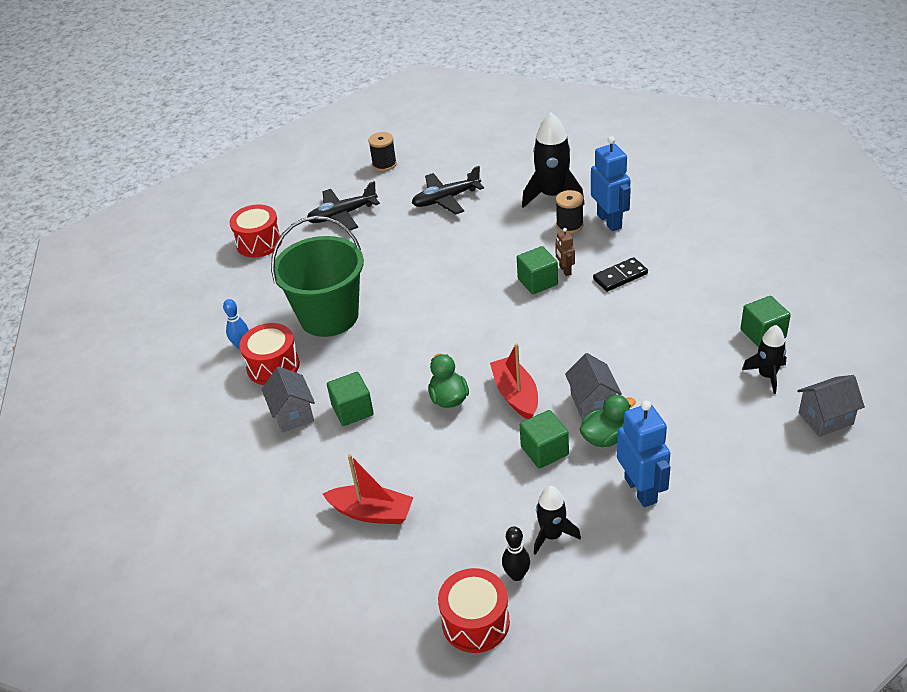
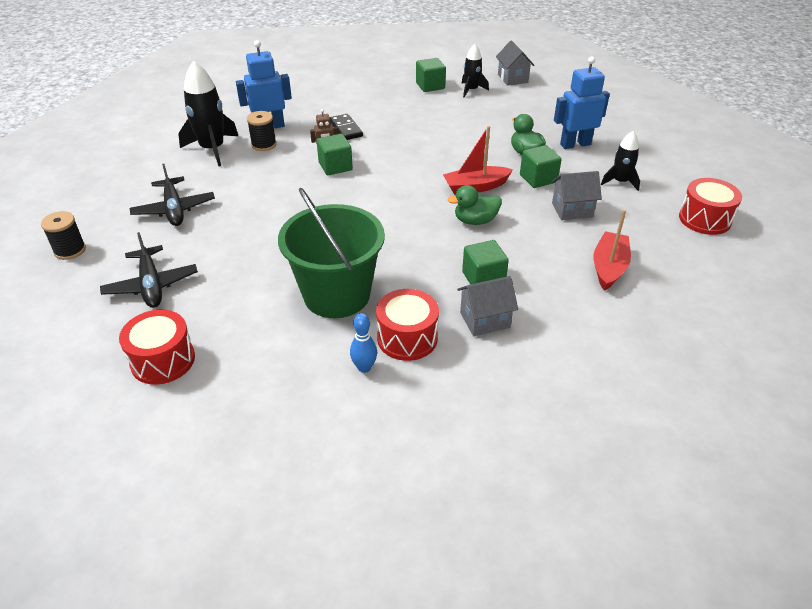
camera: 90 degrees left, 0 degrees up
(516, 575) = (658, 199): black bowling pin -> none
(592, 403) = (489, 154): grey house -> grey house (572, 210)

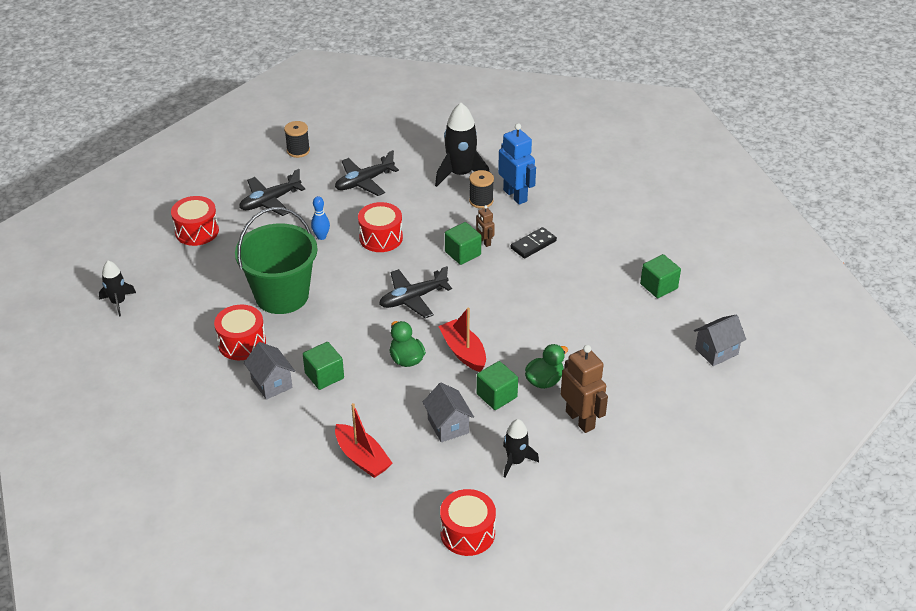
camera: 75 degrees right, 0 degrees up
(279, 211) = (381, 238): none -> red drum
(364, 367) = (207, 327): blue bowling pin -> blue bowling pin (321, 237)
(387, 204) = (413, 298): none -> black plane
(471, 90) = (666, 320): black rocket -> black rocket (118, 302)
(575, 144) = (580, 420): blue robot -> brown robot
(609, 267) = (362, 458): red boat -> red boat turned 45 degrees clockwise

